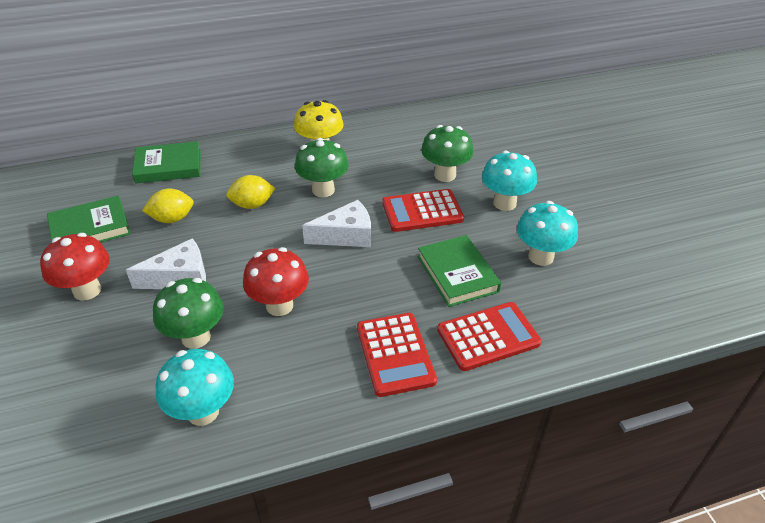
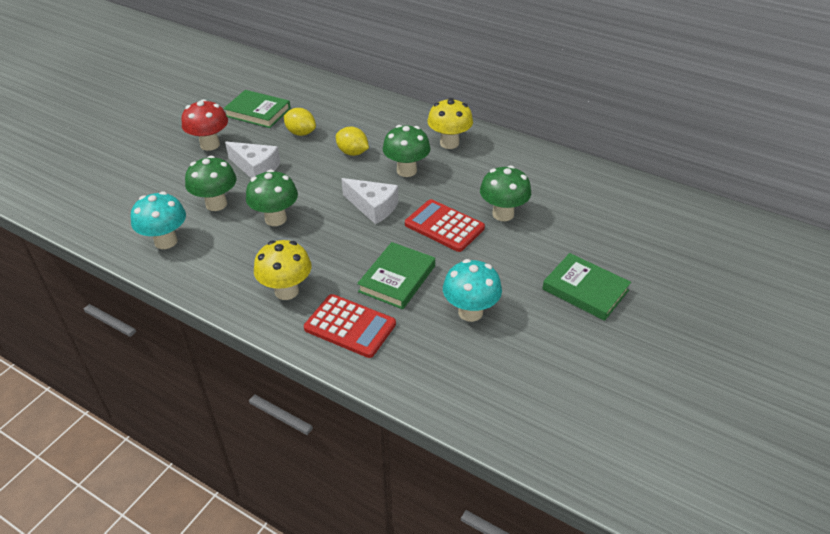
camera: 50 degrees right, 0 degrees up
(168, 166) = (346, 100): green book -> green book (585, 290)
(279, 305) = (275, 219): red mushroom -> green mushroom
(395, 354) = (286, 291): red calculator -> yellow mushroom
(504, 203) = (511, 261): turquoise mushroom -> none

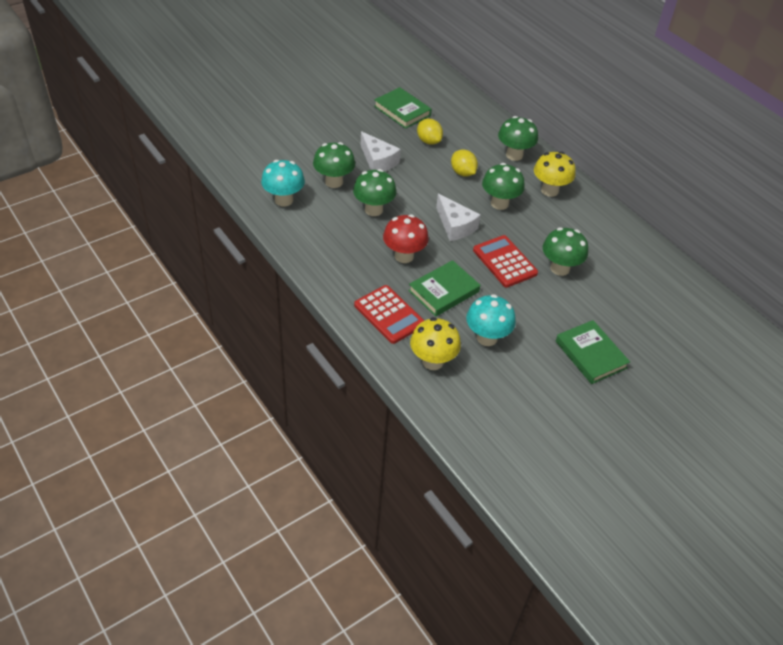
camera: 20 degrees right, 5 degrees up
(210, 145) = (351, 128): red mushroom -> red mushroom (404, 256)
(286, 291) = (355, 271): yellow mushroom -> yellow mushroom (432, 361)
(395, 121) = (514, 155): none -> green mushroom

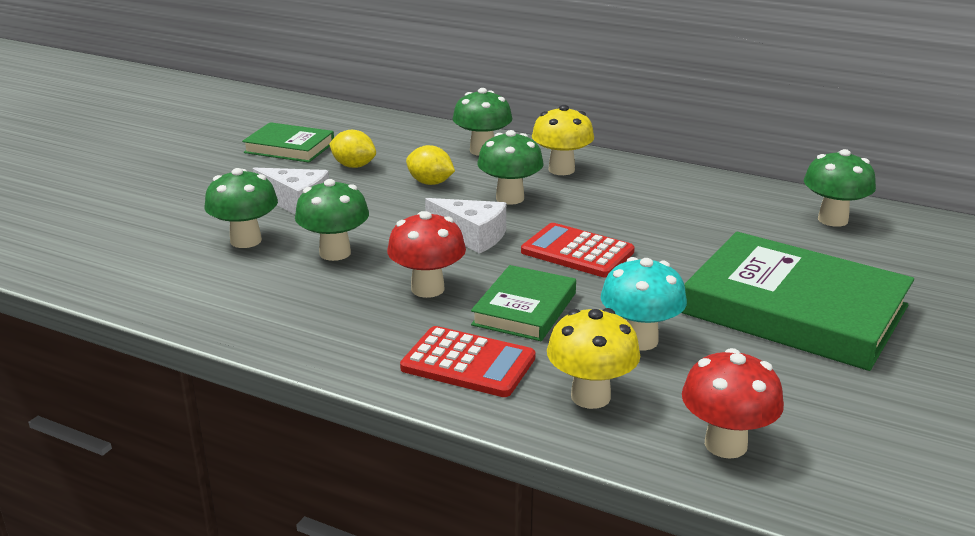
camera: 25 degrees left, 20 degrees down
(284, 200) = (177, 282): turquoise mushroom -> none
(474, 418) = (725, 444): none -> red mushroom
(560, 268) = (655, 237): green mushroom -> green mushroom (832, 220)
(590, 354) = (794, 310): green book -> green book, size x1.88

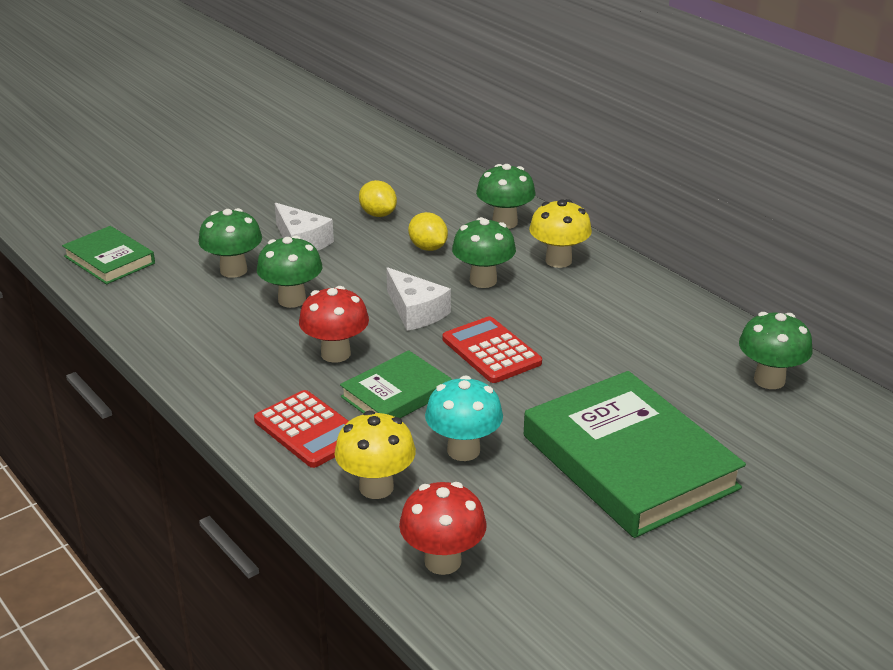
camera: 25 degrees right, 5 degrees up
(289, 148) = (340, 182): green book -> green book (109, 260)

